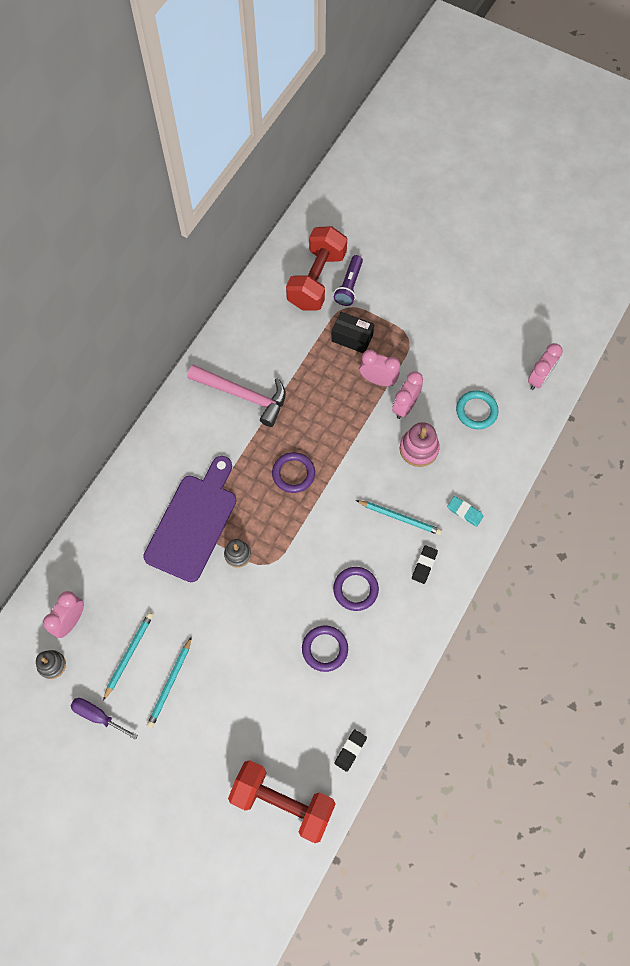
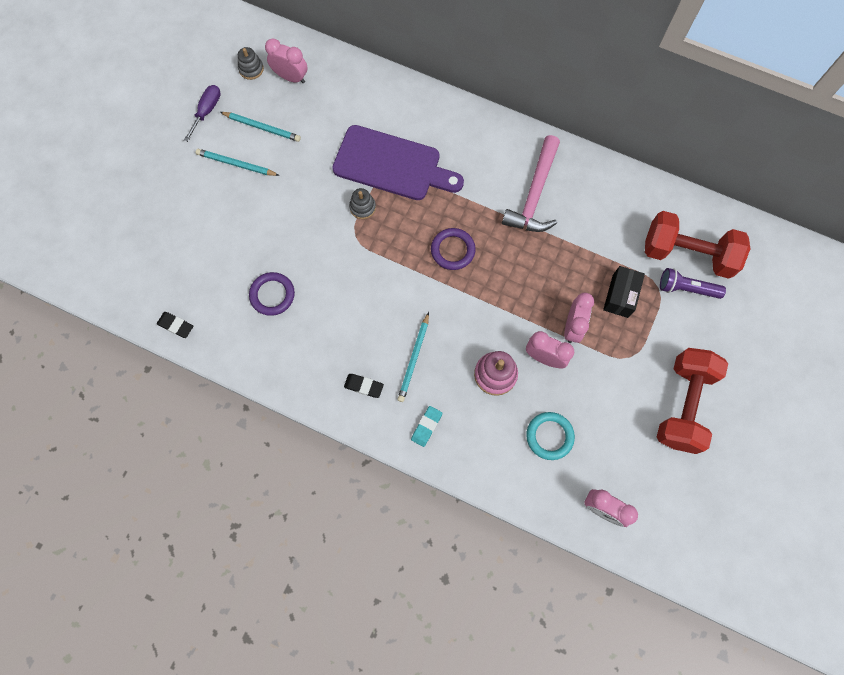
camera: 85 degrees right, 5 degrees up
(283, 802) = (130, 270): red dumbbell -> red dumbbell (683, 405)
(355, 589) = (334, 319): purple ring -> none

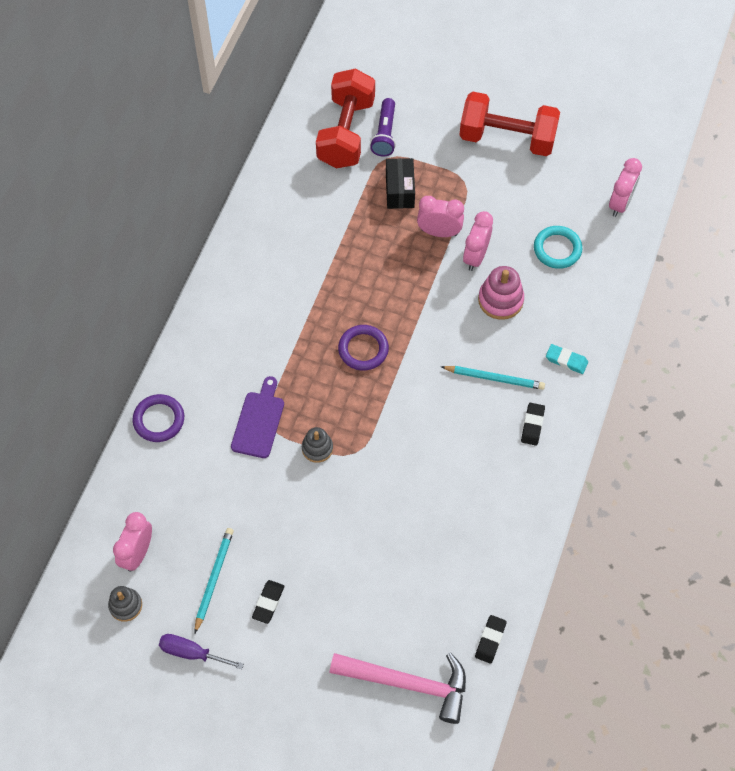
camera: 95 degrees left, 10 degrees down
(236, 164) = (268, 602): turquoise pencil -> black eraser
(272, 295) = (438, 535): purple ring -> purple ring (159, 420)
(392, 165) = (259, 421): purple cutting board -> purple cutting board, size x0.56
(534, 194) = (287, 272): pink hammer -> pink hammer (407, 683)
(620, 296) = (399, 191): black box -> black box turned 75 degrees clockwise

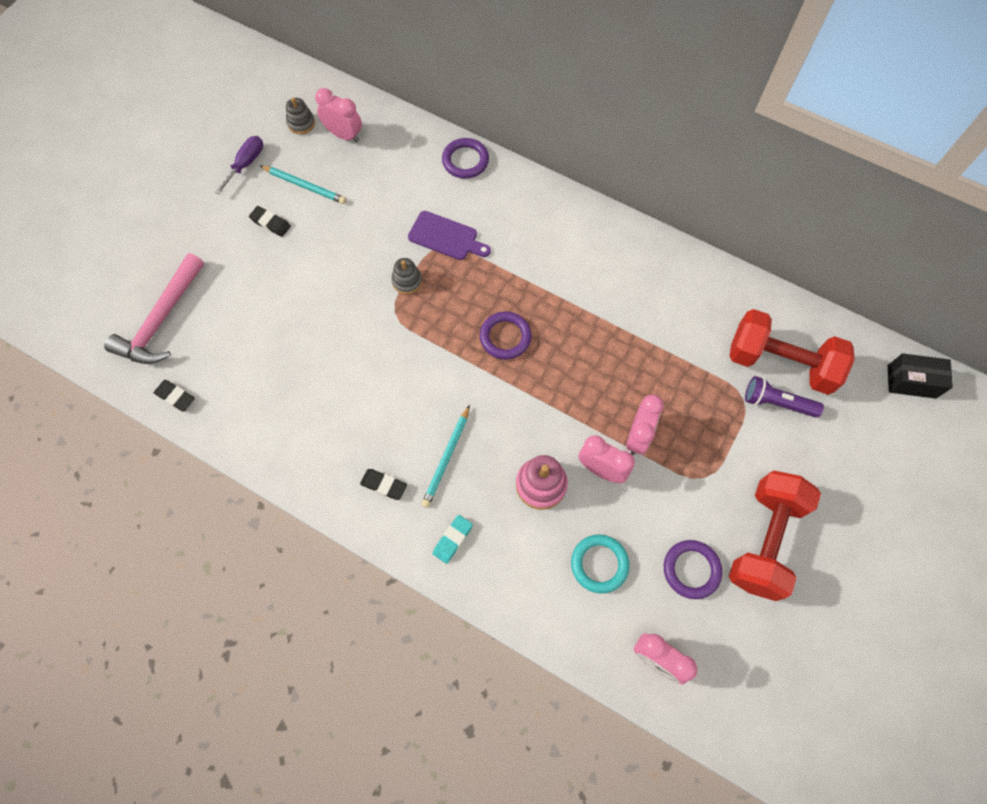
camera: 100 degrees right, 5 degrees up
(399, 191) = (697, 405): black box -> black box (911, 381)
(544, 185) = (691, 570): none -> purple ring

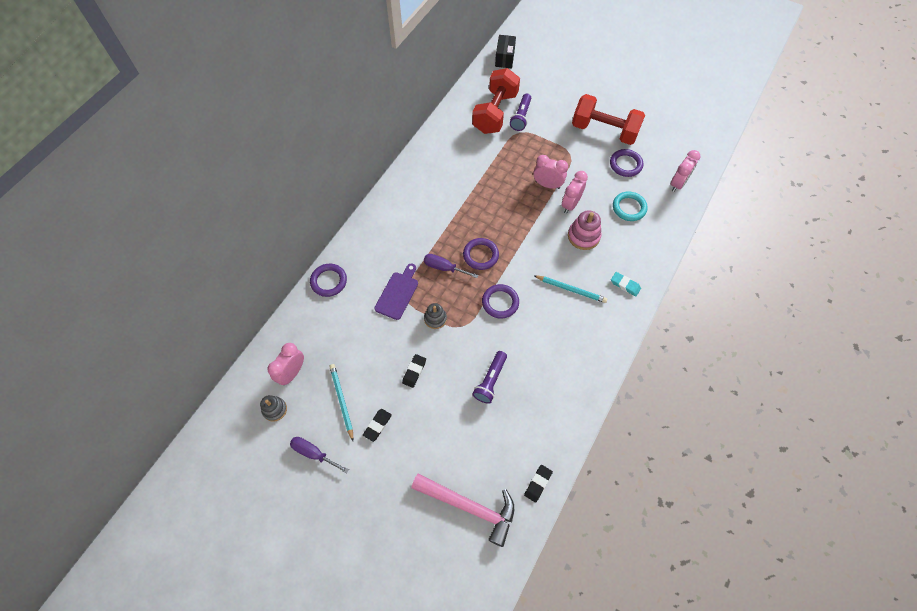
camera: 90 degrees left, 5 degrees down
(304, 186) = (342, 401): turquoise pencil -> turquoise pencil turned 45 degrees counterclockwise
(314, 346) = (490, 381): none -> purple flashlight
(384, 485) = (593, 327): black eraser -> black eraser (414, 371)
(428, 361) = (500, 302): none -> purple ring
(484, 290) = (444, 268): none -> purple screwdriver

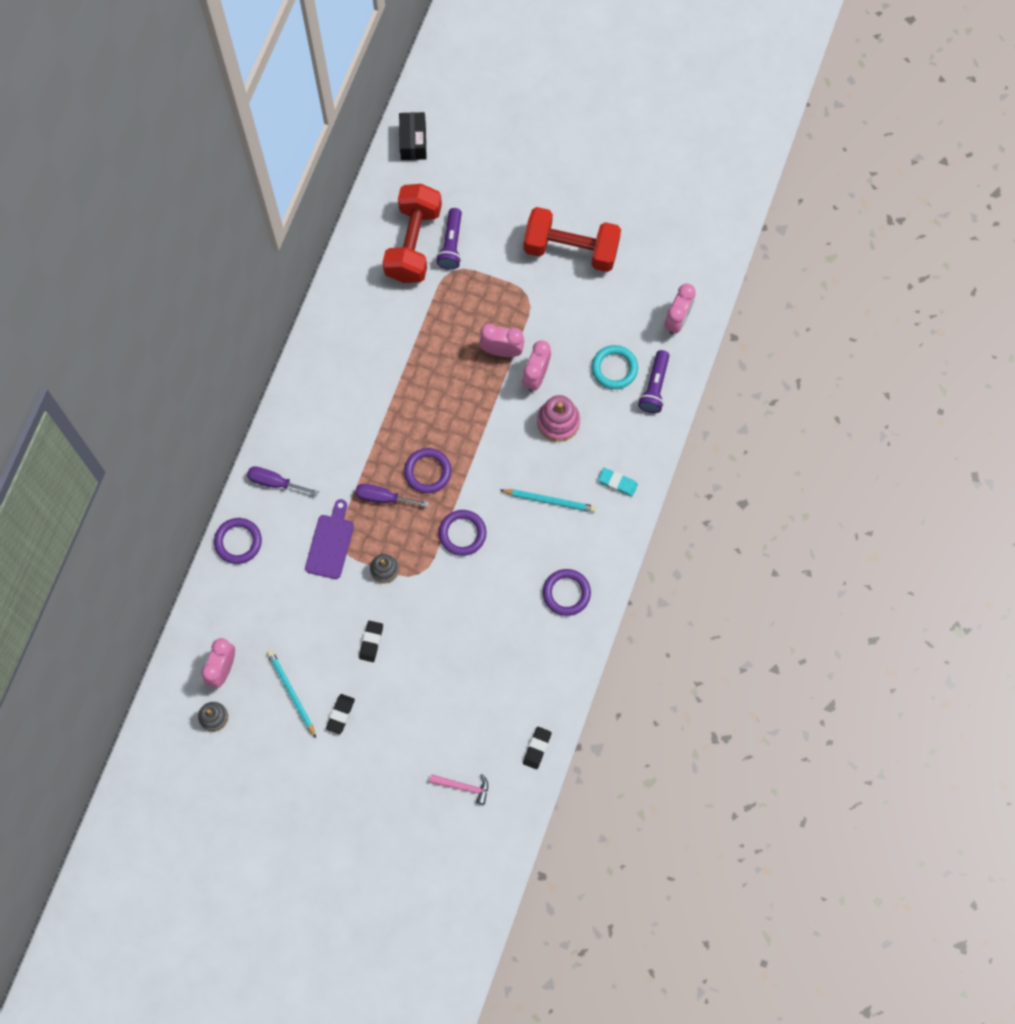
camera: 10 degrees left, 10 degrees up
(314, 453) = (273, 759): purple screwdriver -> purple screwdriver (275, 482)
(469, 506) = (463, 787): pink hammer -> pink hammer, size x0.50
(490, 381) = (465, 637): purple flashlight -> purple flashlight (654, 387)
(625, 164) = (605, 300): purple ring -> purple ring (566, 593)

